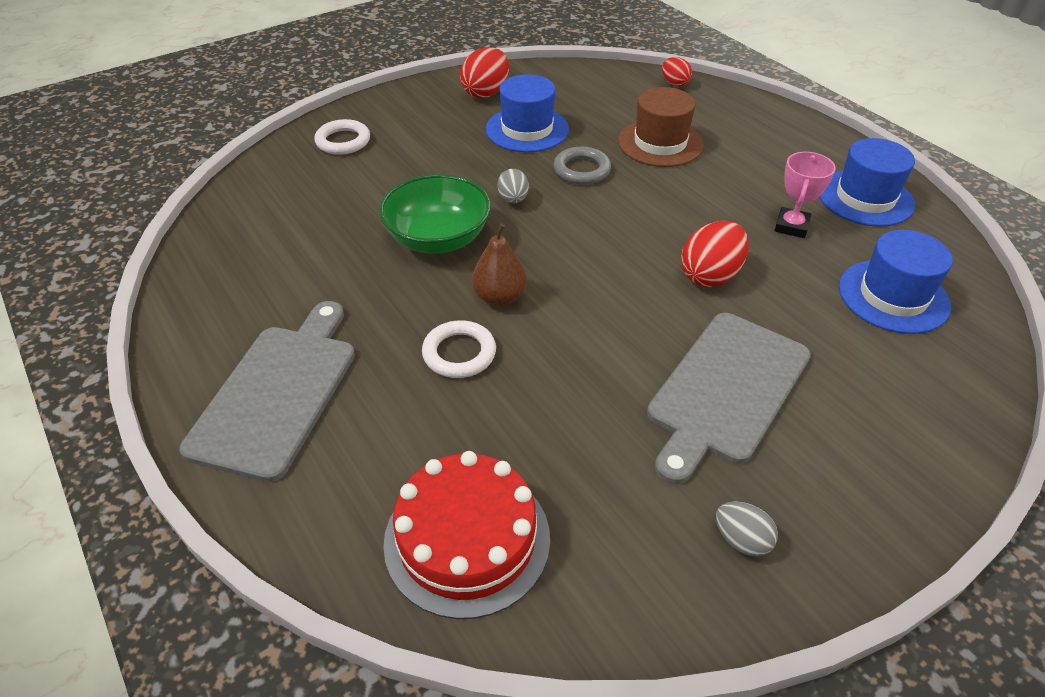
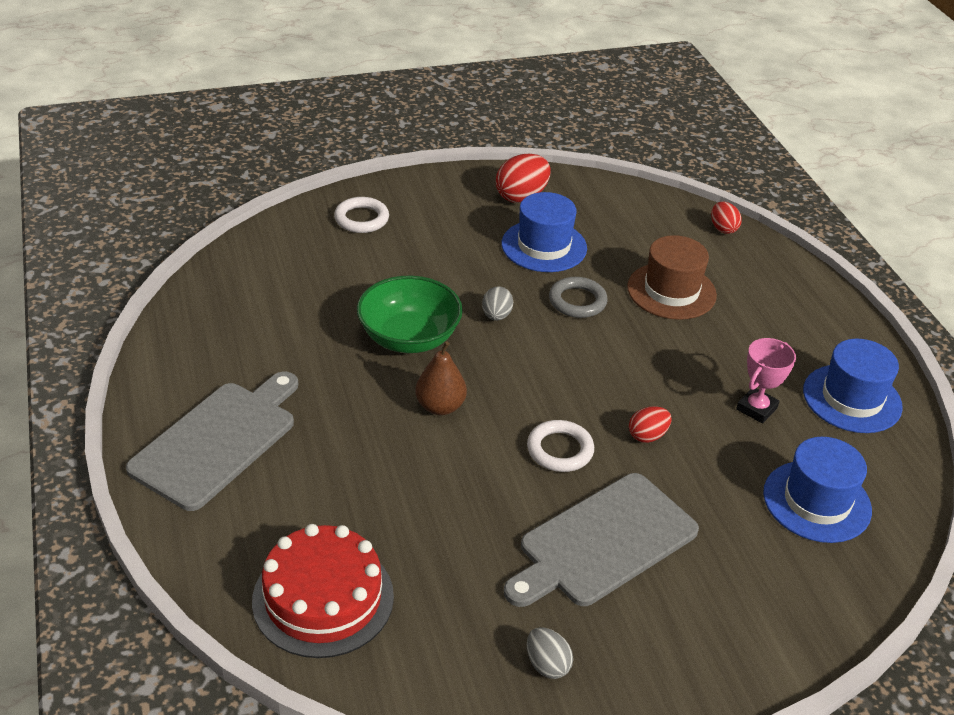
camera: 15 degrees right, 5 degrees down
(459, 353) = (382, 447): white ring -> white ring (560, 450)
(710, 275) = (647, 436): red egg -> red egg, size x0.60

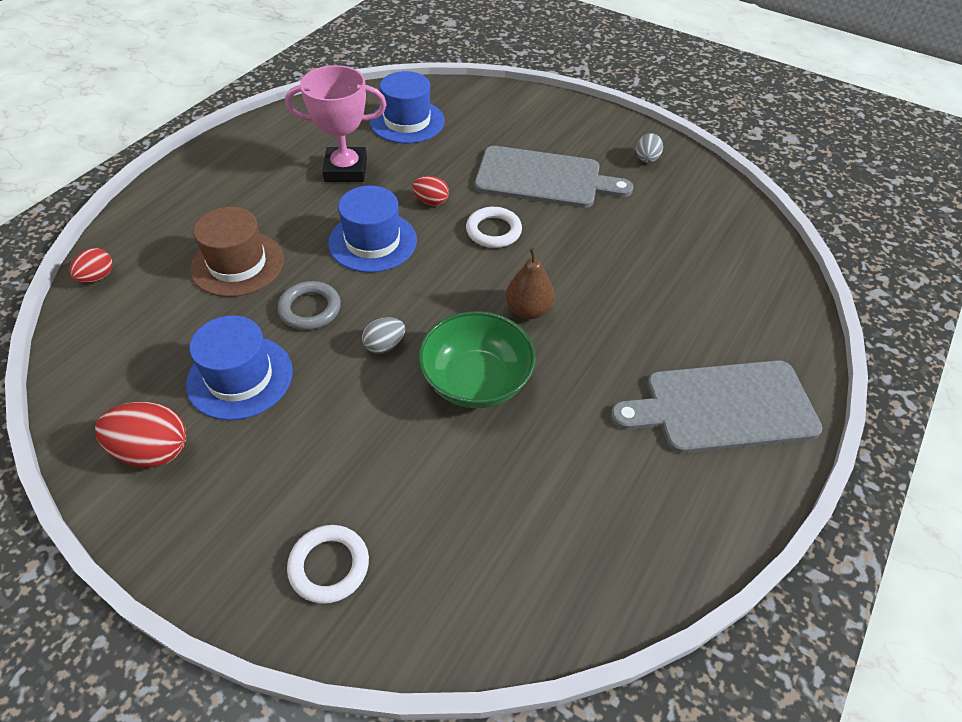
camera: 130 degrees left, 10 degrees up
(323, 598) = (737, 258): red cake -> none
(756, 408) = (346, 170): pink trophy -> pink trophy, size x1.58
(852, 398) = (289, 138): blue hat -> blue hat (372, 241)

